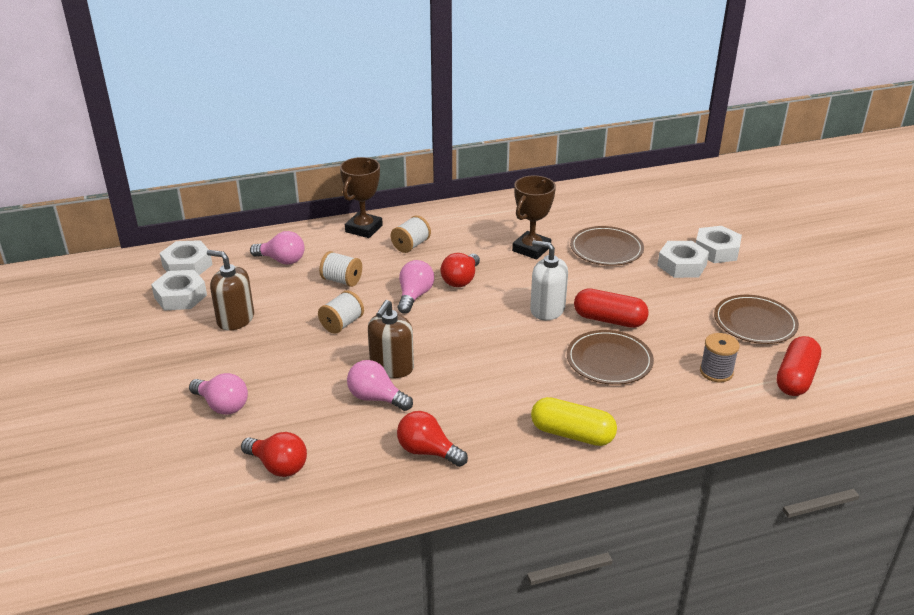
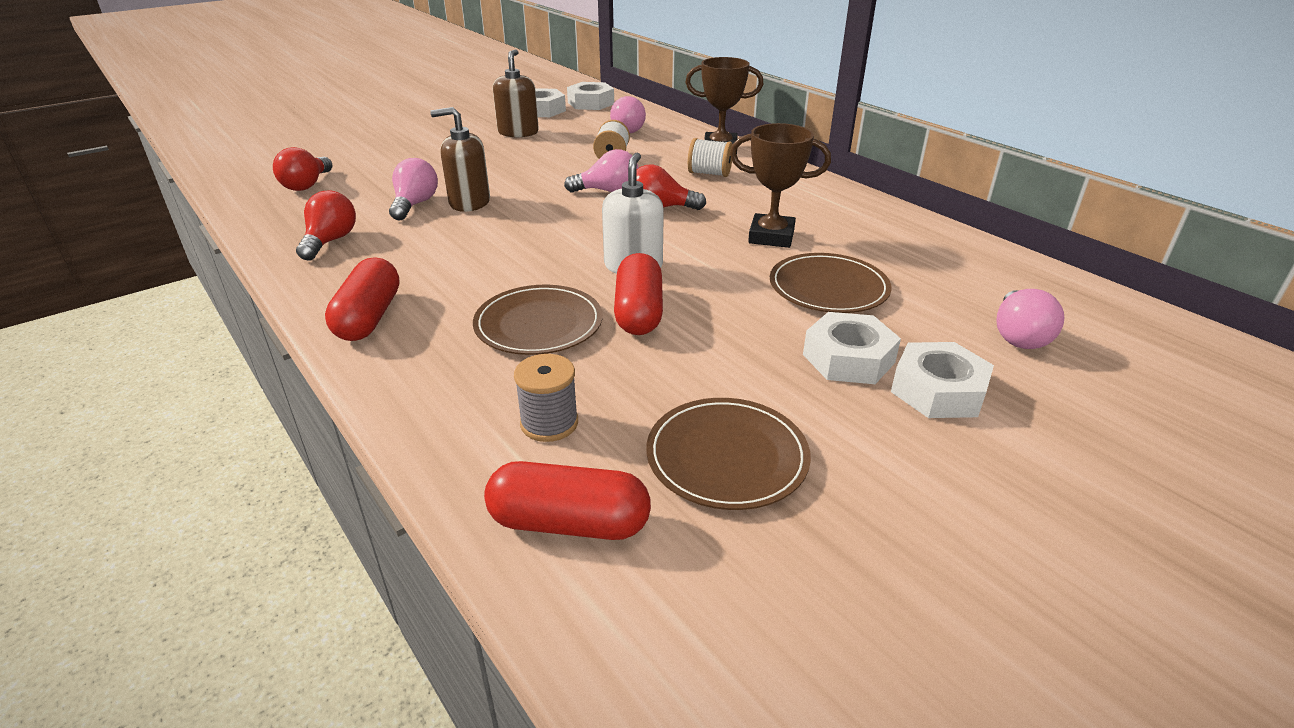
camera: 70 degrees right, 0 degrees up
(222, 405) = (389, 152): pink light bulb -> pink light bulb (1018, 336)
(342, 324) = (535, 170): white spool -> none
(572, 434) = (369, 317): yellow capsule -> red capsule

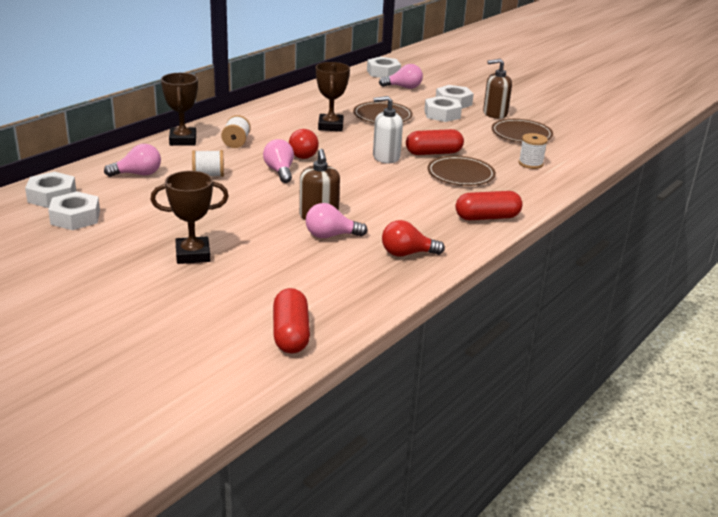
camera: 105 degrees left, 5 degrees down
(307, 185) = (310, 294): red light bulb -> none
(433, 145) = (193, 255): none -> brown trophy
(518, 132) = (149, 220): brown soap dispenser -> brown soap dispenser (495, 114)
(549, 423) = (530, 164): grey spool -> white spool
(569, 523) = (577, 155): red capsule -> red capsule (291, 334)
(1116, 324) = (383, 73): none -> white nut

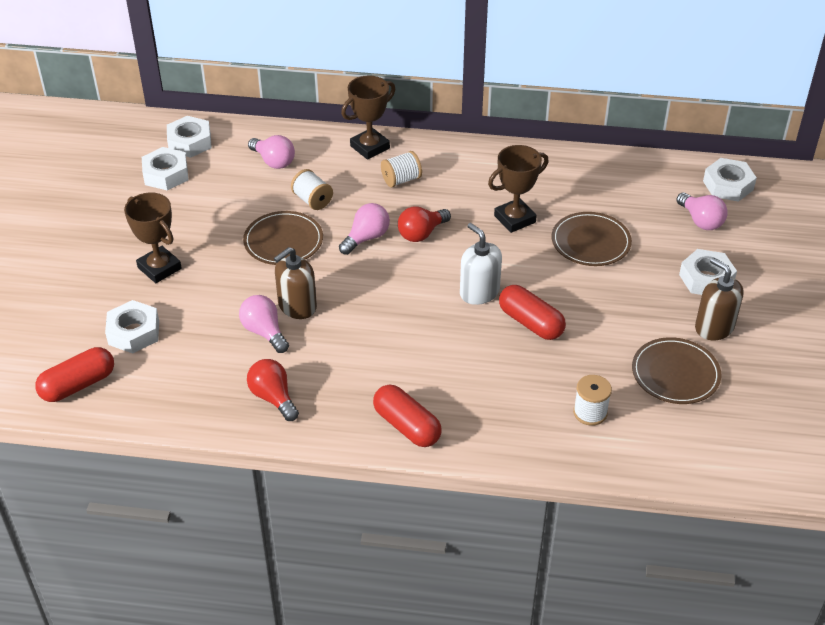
camera: 60 degrees right, 15 degrees up
(442, 114) = (654, 285): white nut -> white nut (134, 332)
(460, 174) = (497, 365): brown plate -> brown plate (283, 241)

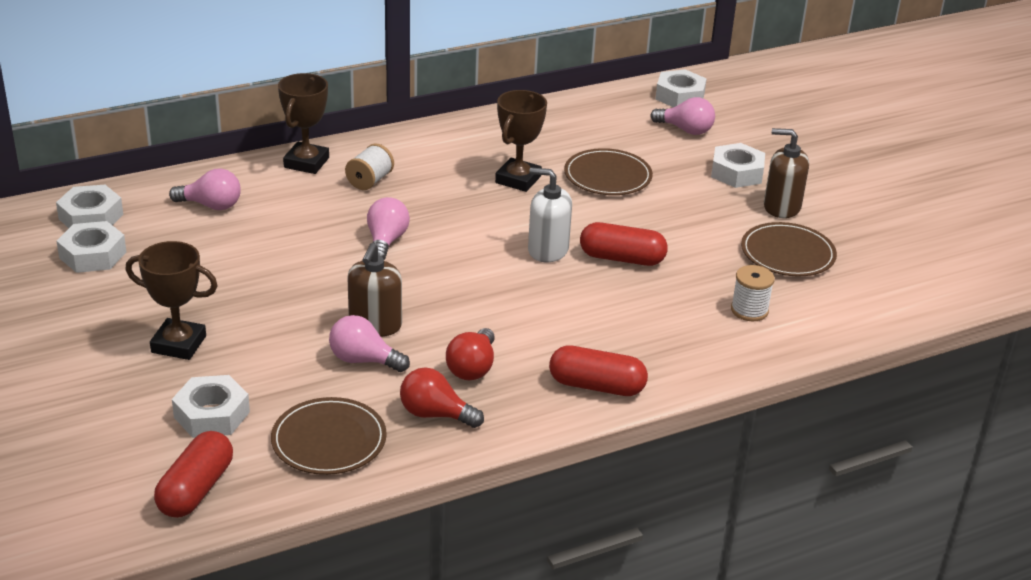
camera: 35 degrees left, 10 degrees down
(283, 241) = (298, 273): brown plate -> brown plate (329, 440)
(312, 200) = (292, 227): white spool -> none
(421, 233) = (439, 220): red light bulb -> red light bulb (472, 368)

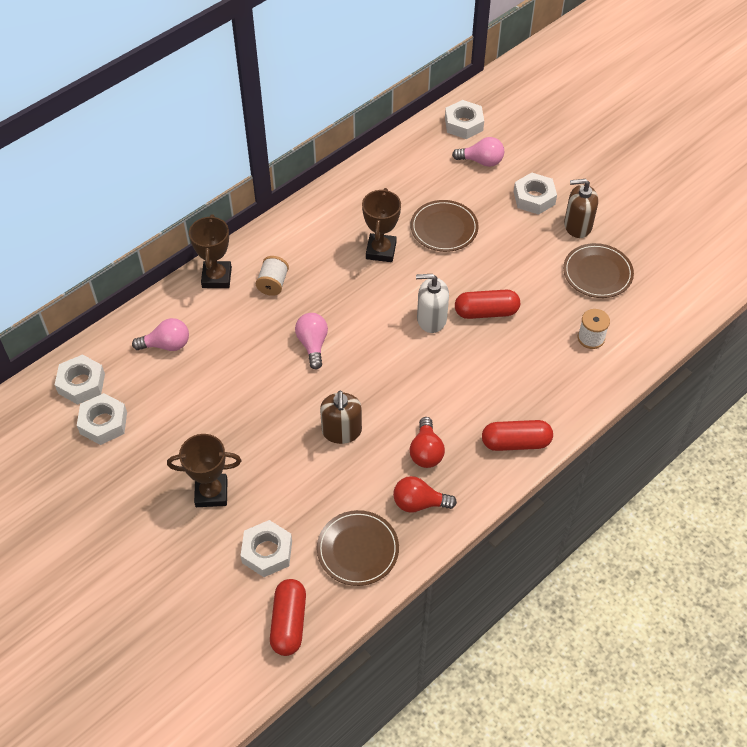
camera: 15 degrees left, 20 degrees up
(364, 360) = (348, 467): pink light bulb -> none

